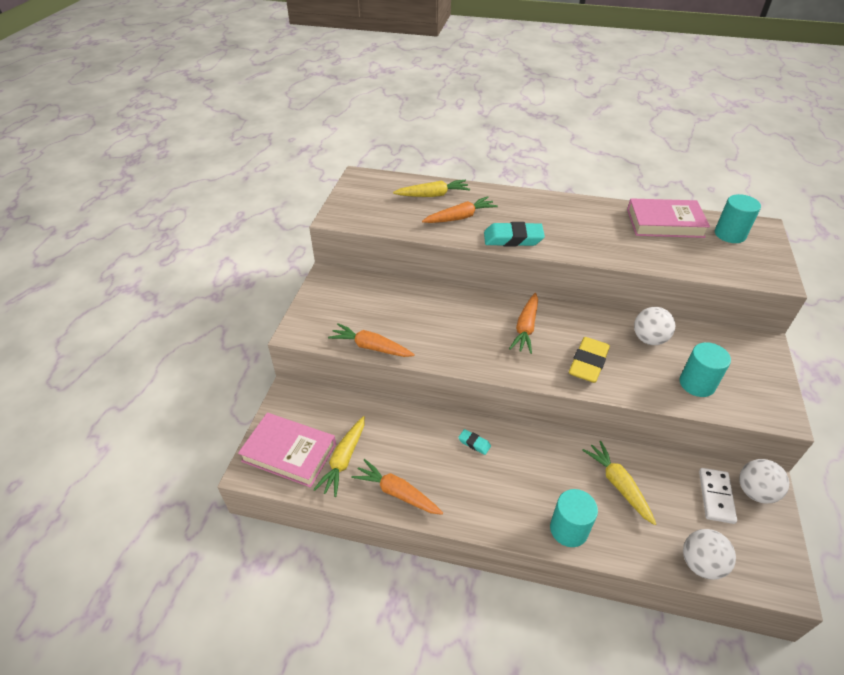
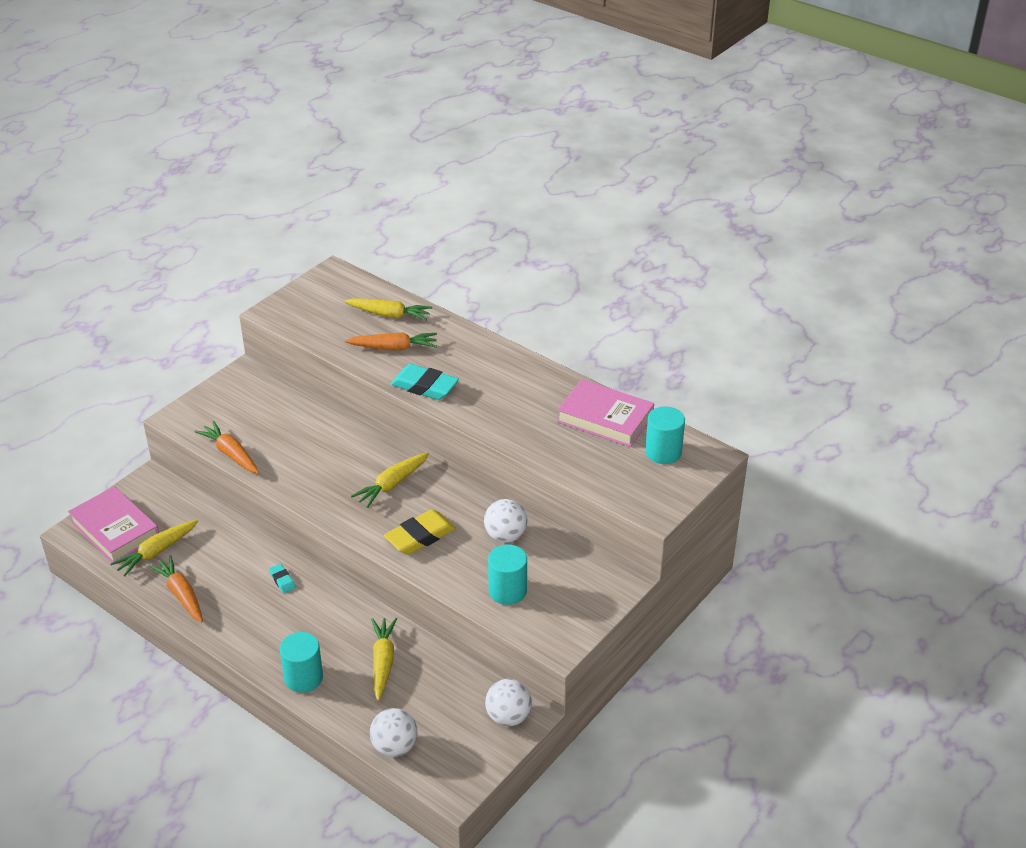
camera: 25 degrees right, 5 degrees down
(526, 328) = (392, 484): orange carrot -> yellow carrot
(716, 496) = (465, 706): white domino -> none

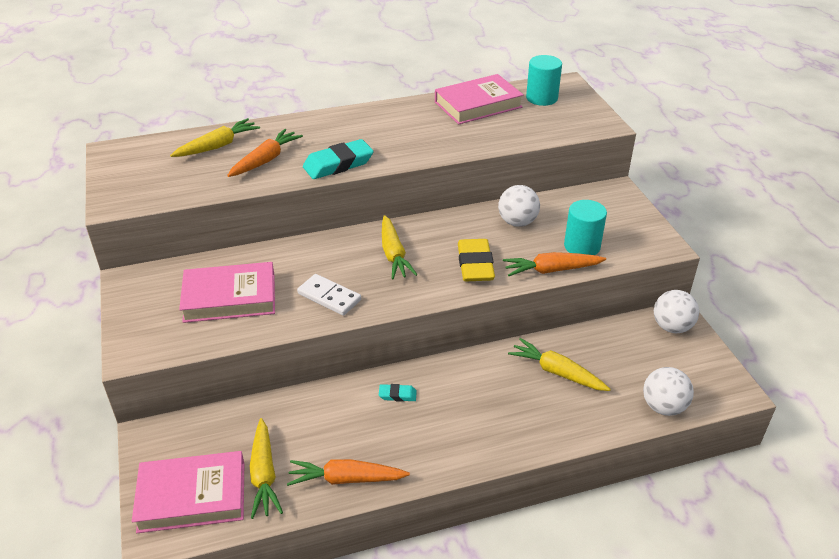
camera: 55 degrees left, 0 degrees up
(231, 454) = (236, 335): orange carrot -> orange carrot (551, 270)
(267, 429) = (230, 298): none -> pink book
(303, 677) = (537, 432): turquoise cylinder -> none
(310, 476) = (329, 297): none -> white domino

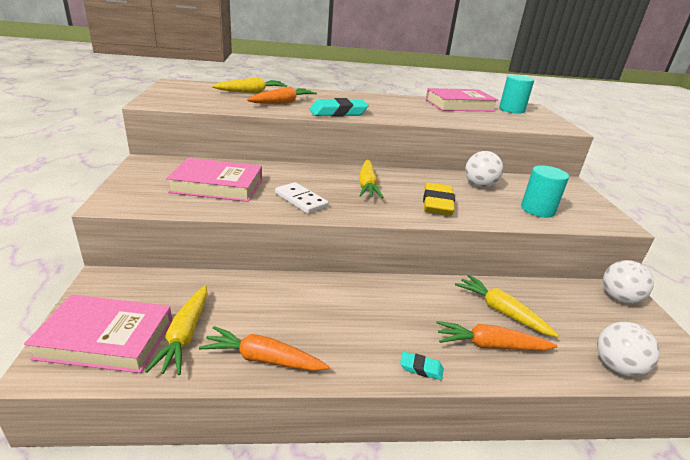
camera: 10 degrees right, 10 degrees down
(397, 395) = (341, 297): turquoise eraser -> turquoise eraser (421, 368)
(551, 270) = (508, 219): orange carrot -> orange carrot (490, 345)

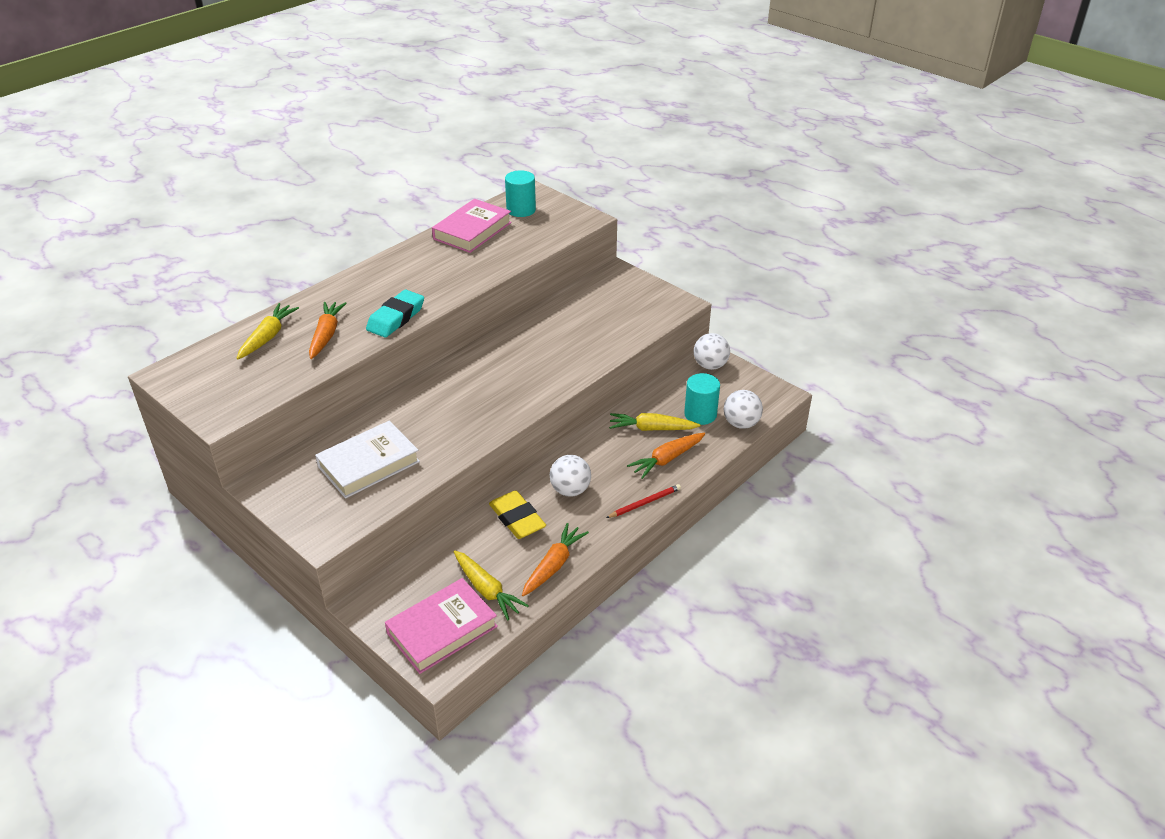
camera: 40 degrees left, 10 degrees up
(217, 185) = (369, 464): pink book -> white book
(263, 359) = (553, 565): orange carrot -> orange carrot turned 150 degrees clockwise
(301, 200) = (454, 432): white domino -> none
(367, 185) = (479, 380): yellow carrot -> none
(421, 368) = (644, 503): turquoise eraser -> red pencil
(437, 204) = (551, 366): yellow eraser -> yellow eraser (517, 519)
(479, 185) = (558, 321): white ball -> white ball (570, 490)
(537, 209) = (622, 324): turquoise cylinder -> turquoise cylinder (700, 414)

